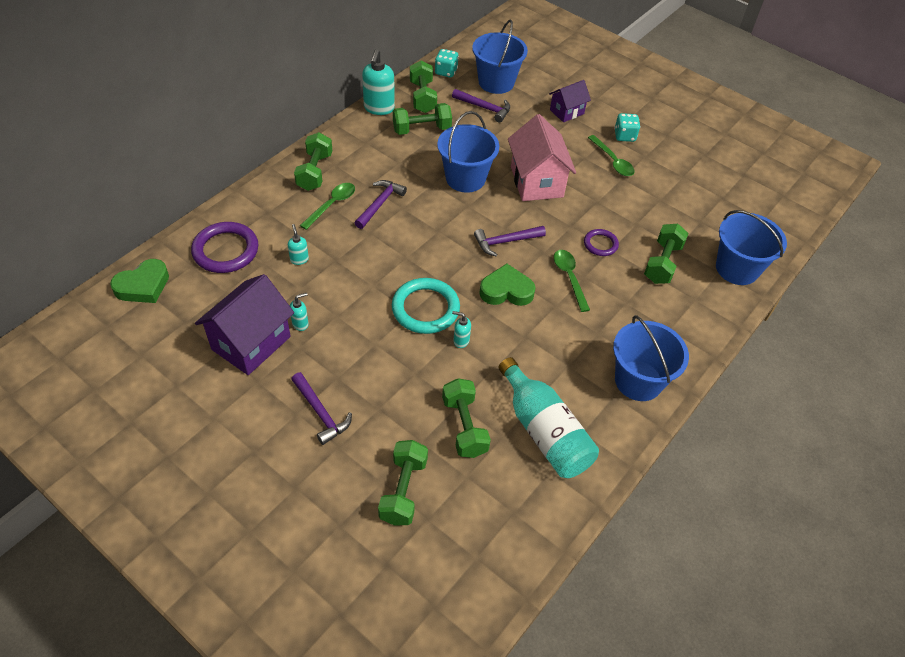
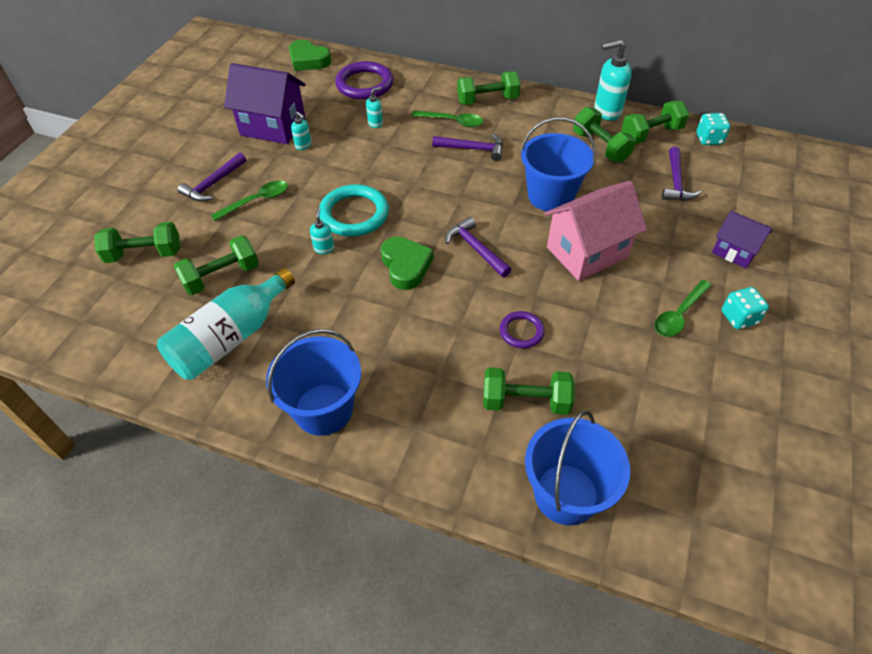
camera: 75 degrees right, 0 degrees up
(496, 82) = (729, 180): blue bucket -> none
(569, 277) = (452, 314): green spoon -> green spoon (257, 201)

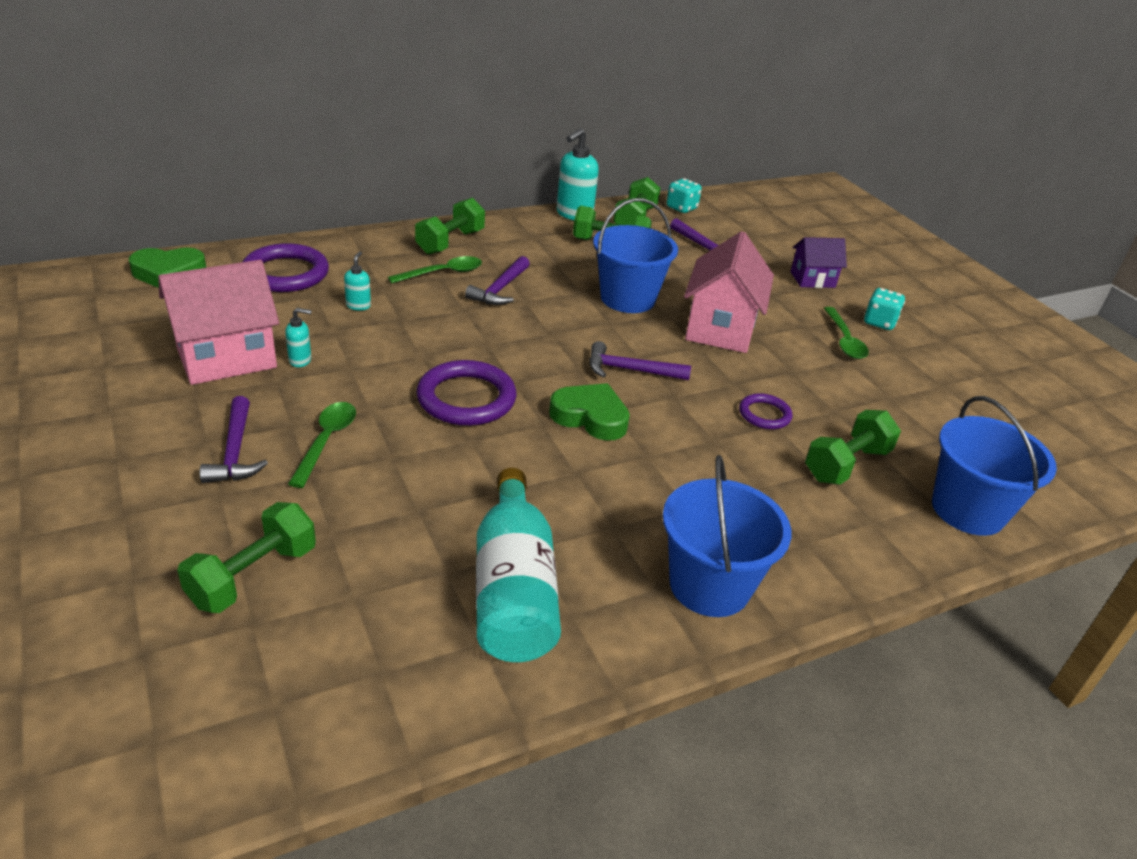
camera: 50 degrees left, 15 degrees down
(221, 276) = (404, 538): green dumbbell -> none
(273, 127) = (226, 358): purple house -> pink house
(324, 248) = (483, 446): turquoise soap dispenser -> none
(354, 214) = (466, 398): turquoise ring -> purple ring
(473, 149) = (500, 289): purple hammer -> purple hammer turned 150 degrees clockwise

